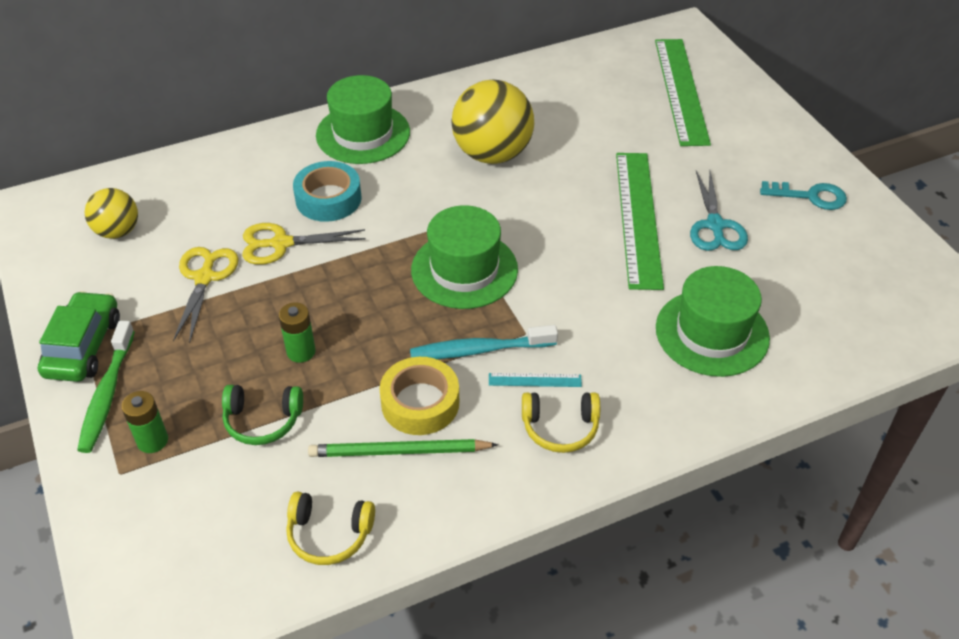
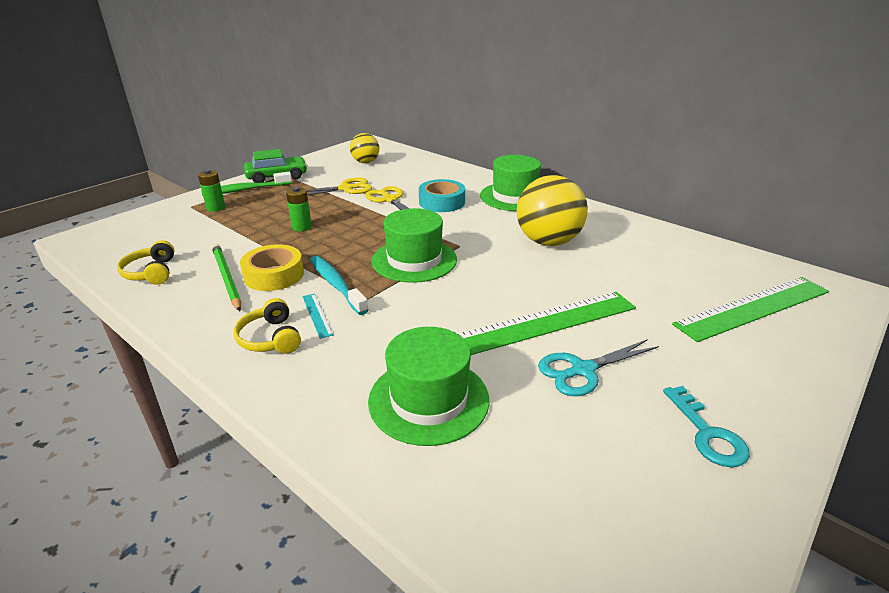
camera: 65 degrees right, 15 degrees down
(262, 421) = (240, 231): green headphones -> none

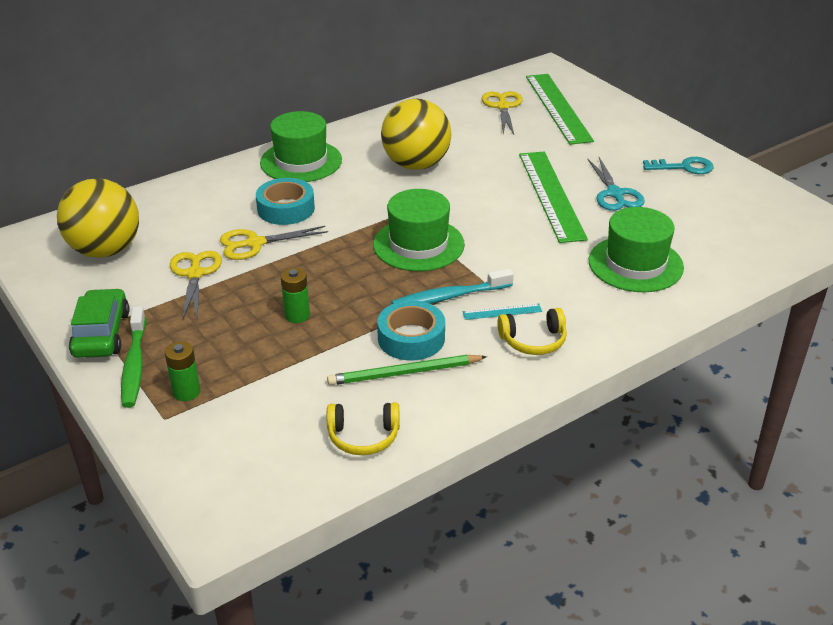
camera: 75 degrees left, 5 degrees up
(274, 275) = (411, 338): yellow tape -> turquoise tape
(365, 162) = (105, 250): yellow ball -> yellow ball, size x1.74
(711, 272) = (503, 107): none -> yellow scissors

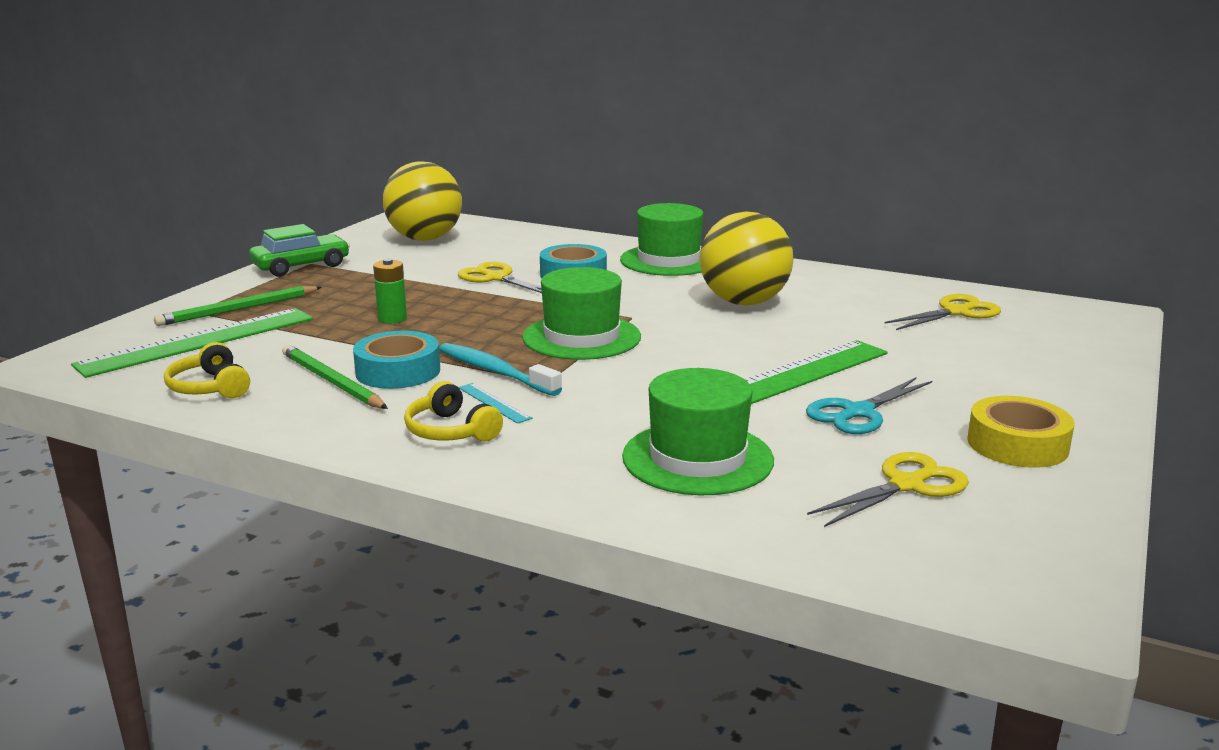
camera: 60 degrees right, 15 degrees down
(134, 365) = (265, 285): green toothbrush -> none
(186, 392) = (238, 309): green battery -> green pencil
(195, 274) = (421, 271): yellow scissors -> yellow scissors (906, 485)
(558, 108) = (1017, 339): green ruler -> green ruler (198, 341)
(684, 167) = (1017, 444): turquoise key -> yellow tape

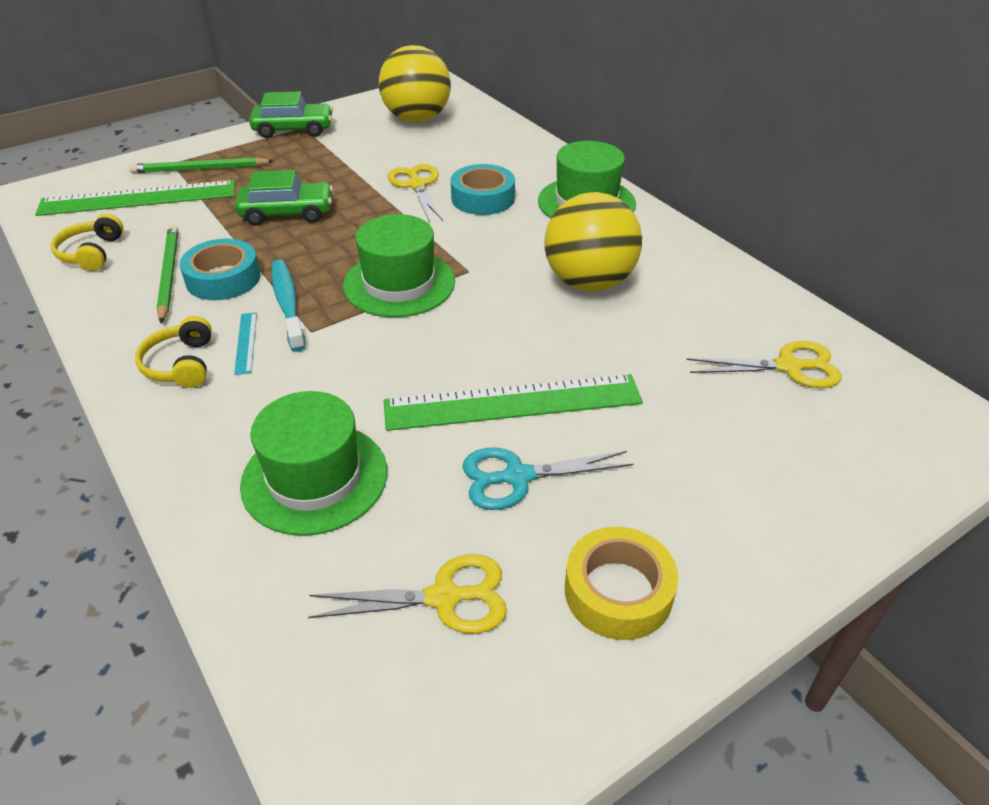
camera: 30 degrees right, 20 degrees up
(392, 319) = (287, 213): green battery -> green car

